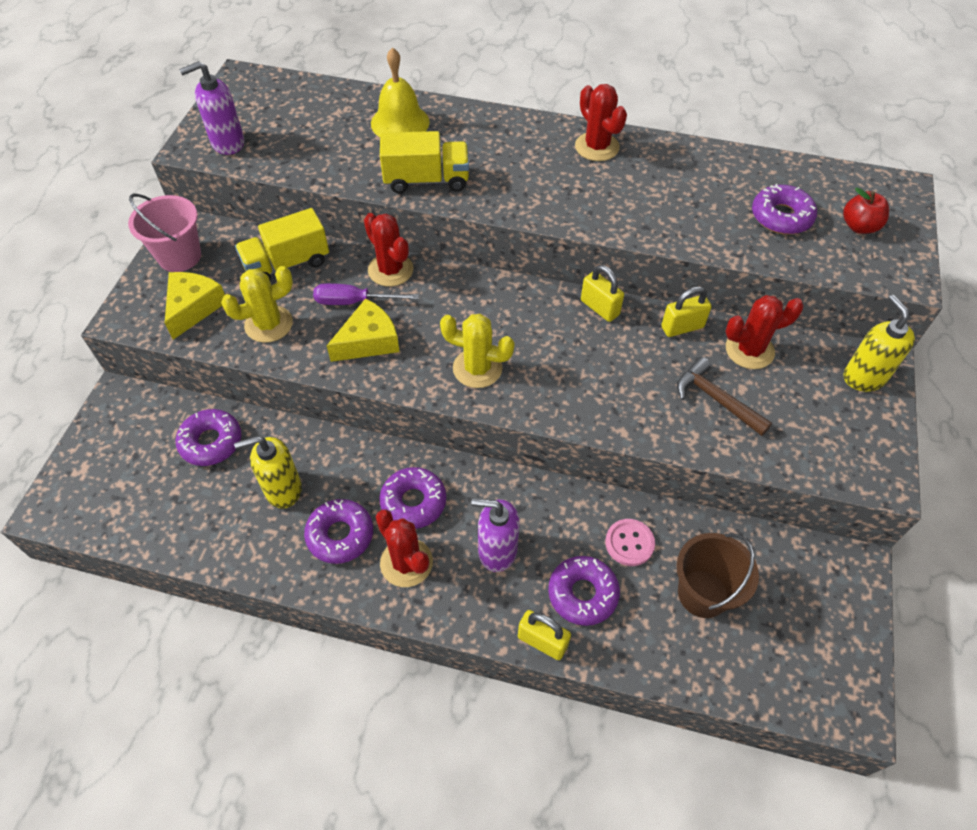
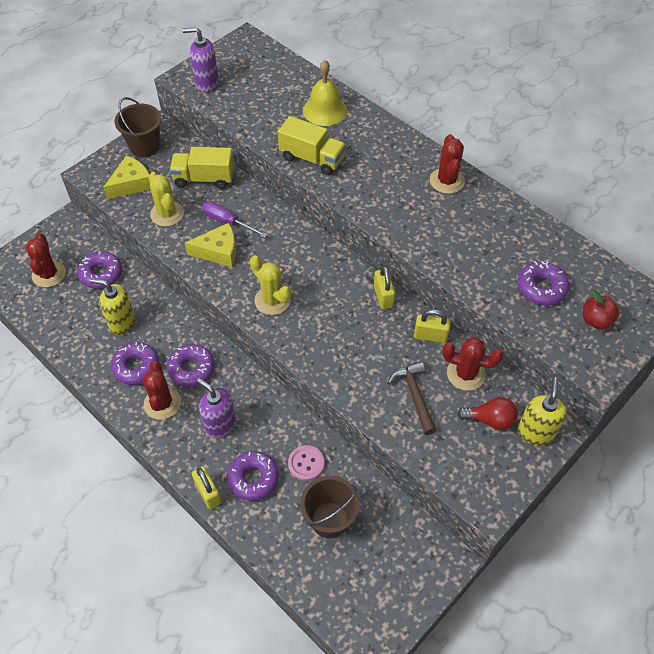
camera: 30 degrees right, 0 degrees up
(179, 256) = (145, 146): pink bucket -> brown bucket
(268, 324) = (167, 214): yellow cactus -> yellow cactus turned 60 degrees clockwise
(390, 270) = (265, 210): red cactus -> red cactus (49, 274)
(811, 386) = (490, 420): none -> red light bulb

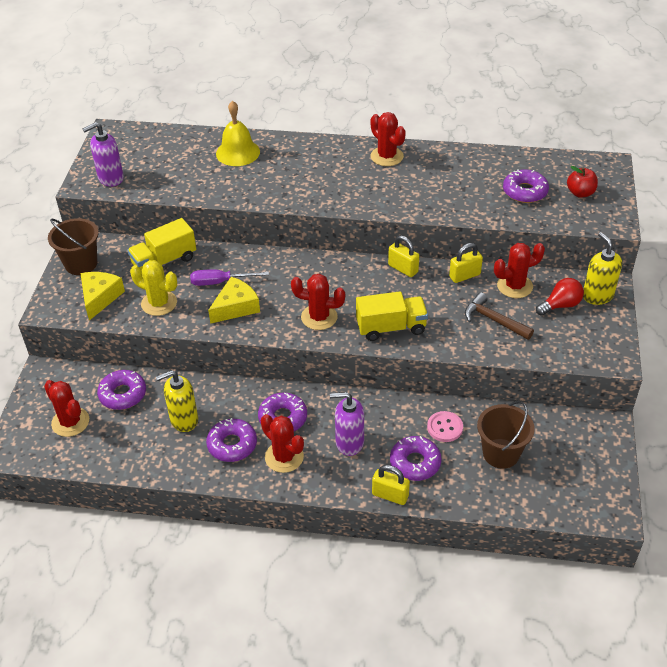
camera: 35 degrees left, 10 degrees down
(272, 300) = (319, 317): yellow cactus -> red cactus
(312, 158) = (265, 190): yellow truck -> yellow truck (391, 327)

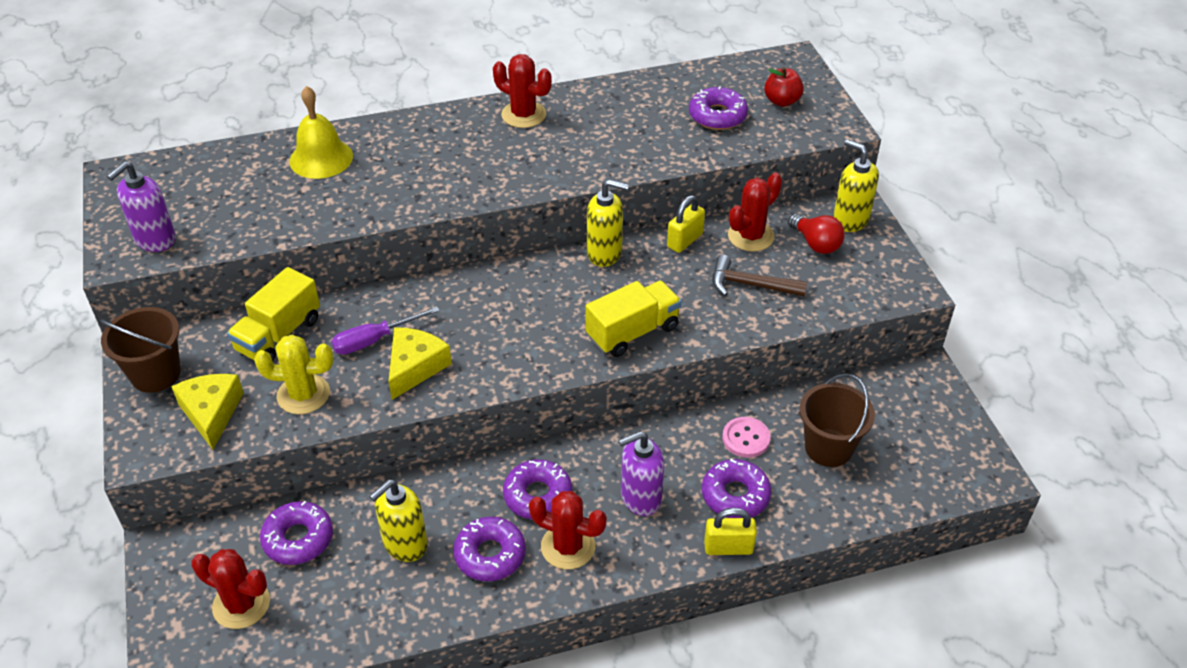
camera: 25 degrees left, 0 degrees up
(319, 317) = (534, 347): red cactus -> none
(403, 269) = (605, 253): yellow padlock -> yellow soap dispenser
(560, 305) = (816, 244): red light bulb -> red light bulb turned 105 degrees clockwise

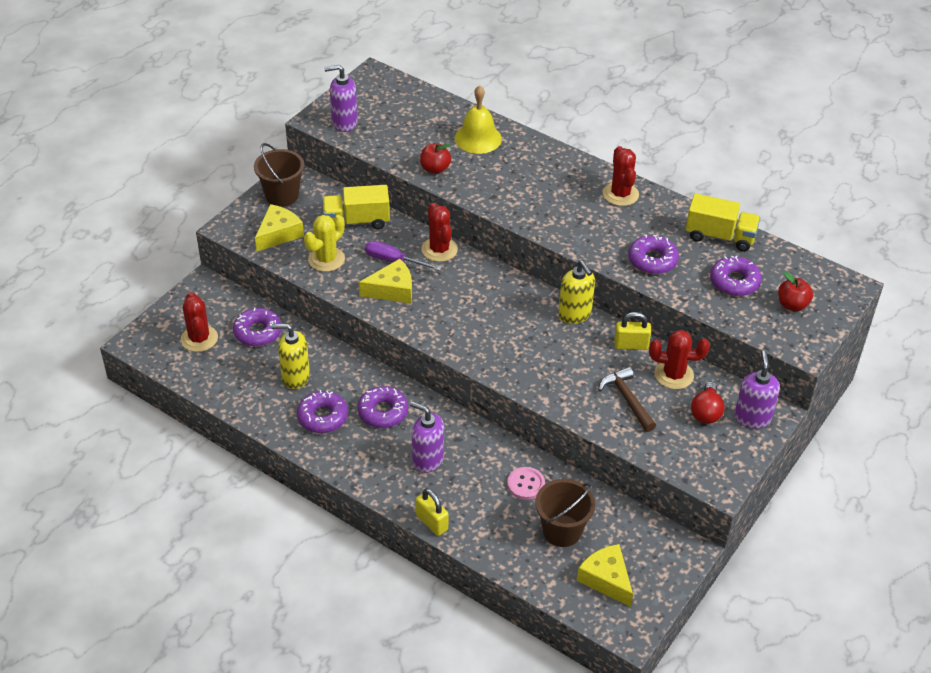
camera: 50 degrees right, 0 degrees up
(303, 394) = (326, 259): yellow cactus -> yellow cactus turned 75 degrees clockwise
(322, 214) = (435, 169): none -> red apple
(568, 546) = (360, 447): red cactus -> red cactus (439, 249)
(632, 332) = (522, 366): yellow truck -> yellow truck (720, 236)
(735, 495) = (475, 504): purple donut -> purple donut (652, 260)
(850, 220) = (752, 418): yellow soap dispenser -> purple soap dispenser
(915, 452) = (606, 579): none -> yellow cheese

